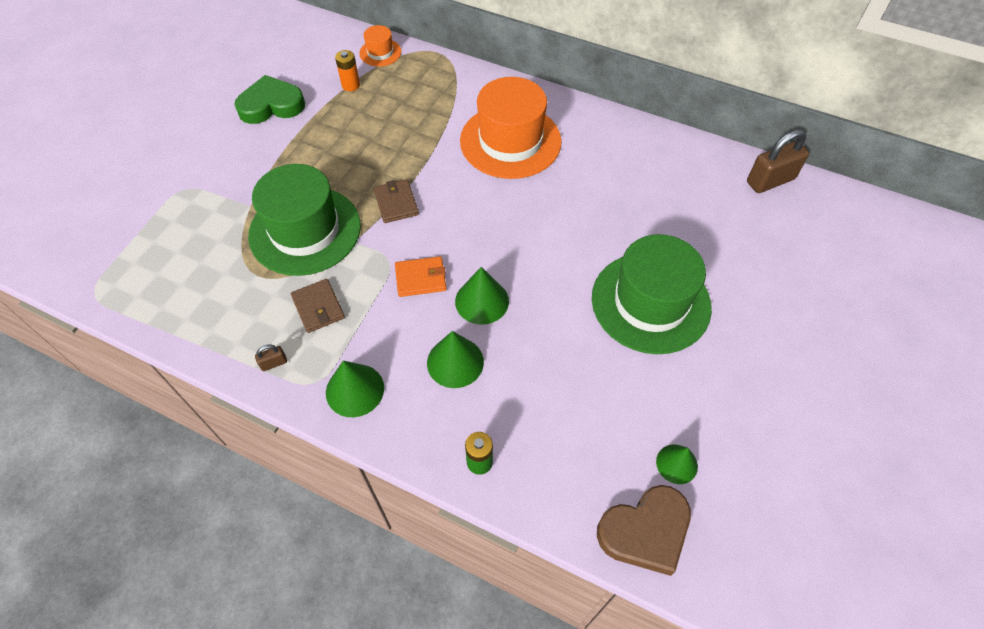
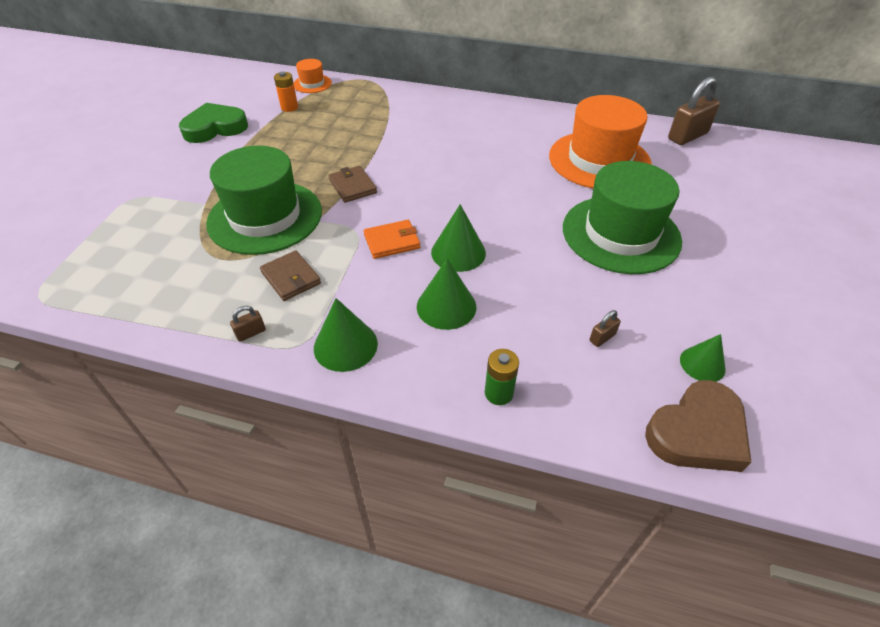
camera: 10 degrees left, 10 degrees down
(510, 141) = (448, 132): orange hat -> orange hat (599, 160)
(591, 420) = (602, 338): none -> brown padlock

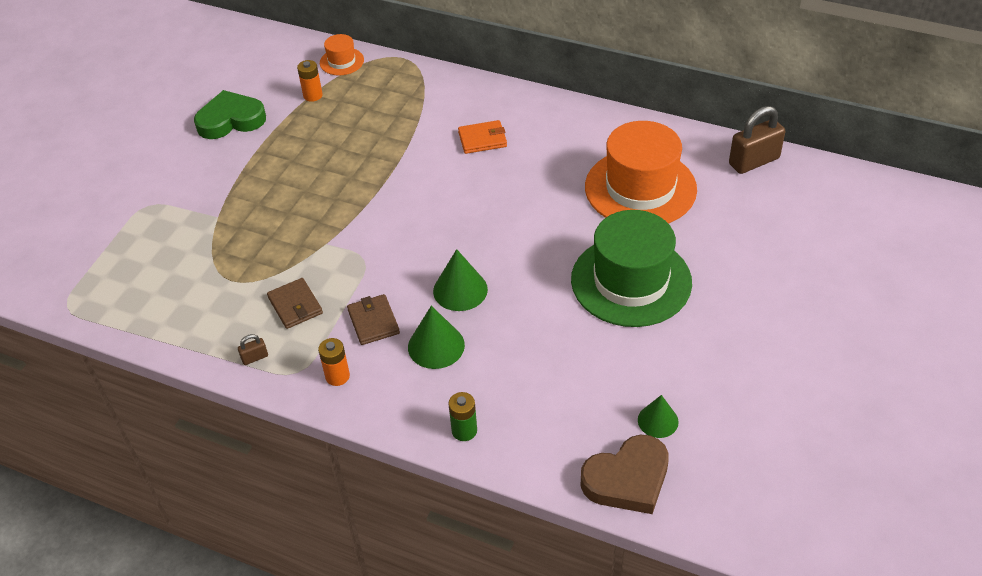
camera: 10 degrees right, 0 degrees up
(265, 217) = (276, 236): green hat -> none
(345, 345) = (337, 376): green cone -> orange battery
(352, 186) = (368, 205): brown wallet -> brown wallet (373, 322)
(392, 241) = (397, 273): orange wallet -> orange wallet (482, 139)
(602, 338) = (573, 388): brown padlock -> none

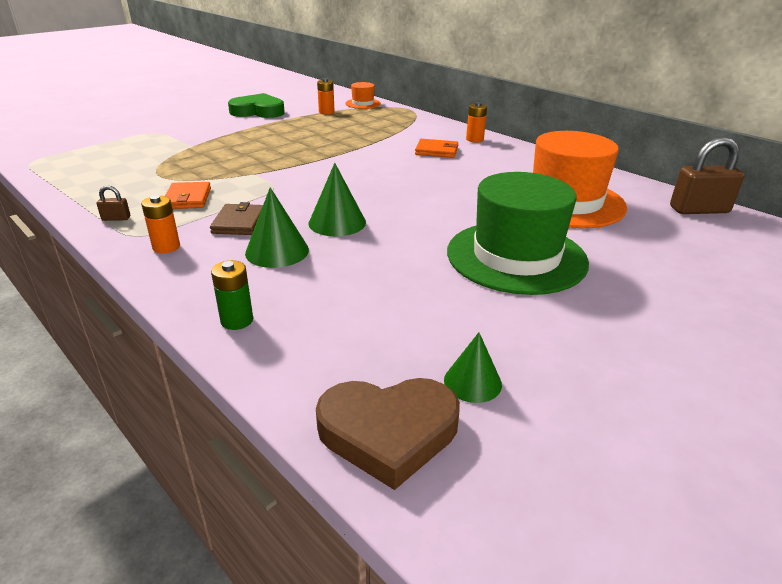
camera: 20 degrees right, 15 degrees down
(295, 305) = (188, 198): brown wallet -> orange wallet
(509, 103) = (474, 139): none -> orange battery

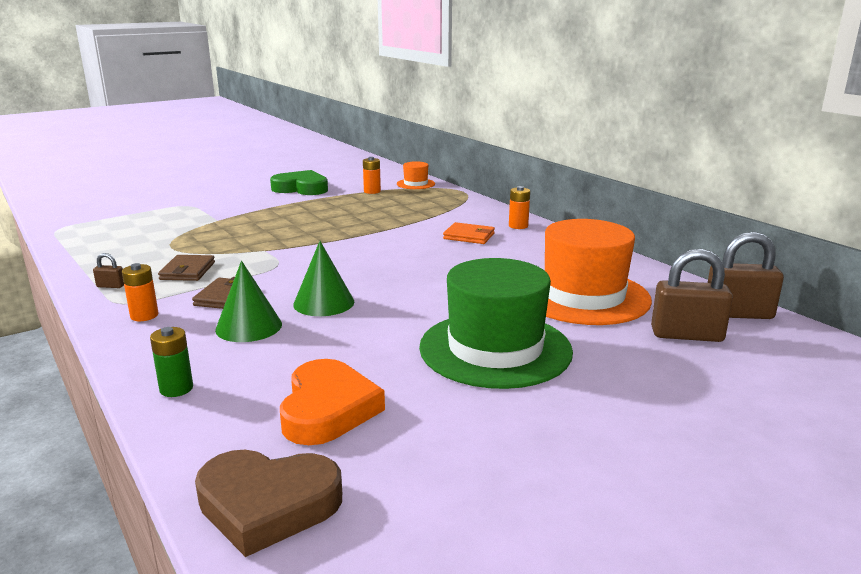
camera: 10 degrees right, 10 degrees down
(188, 198) = (188, 271): orange wallet -> brown wallet
(395, 328) = (328, 409): none -> orange heart
(472, 382) = (378, 467): green cone -> none
(669, 232) = (686, 335): none -> brown padlock

